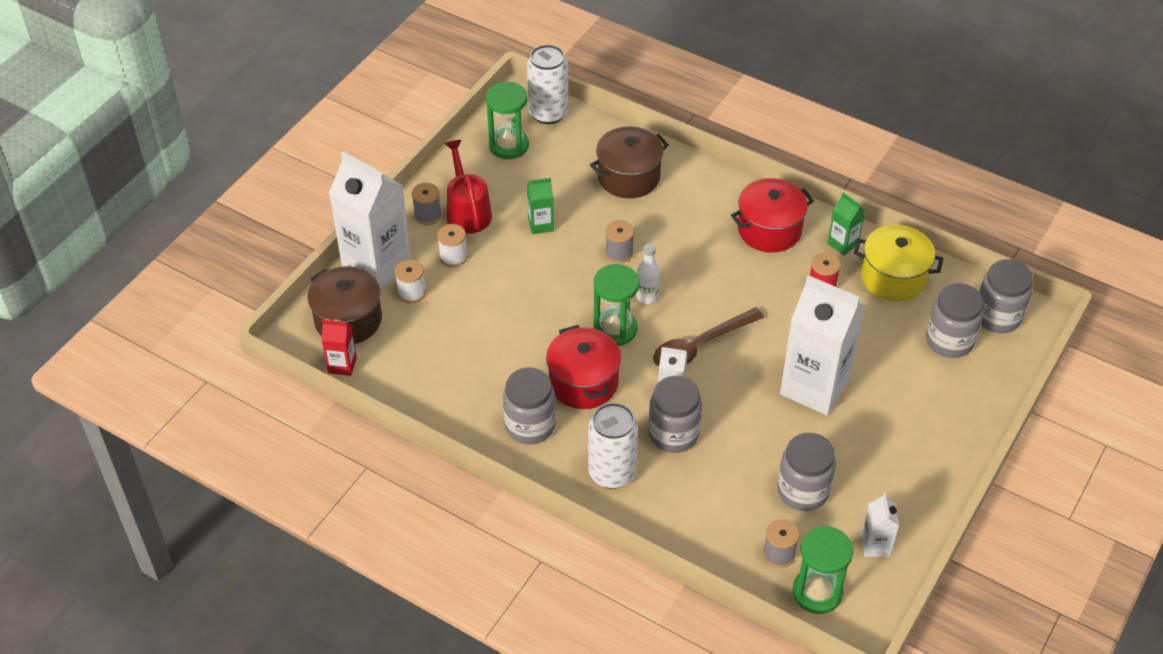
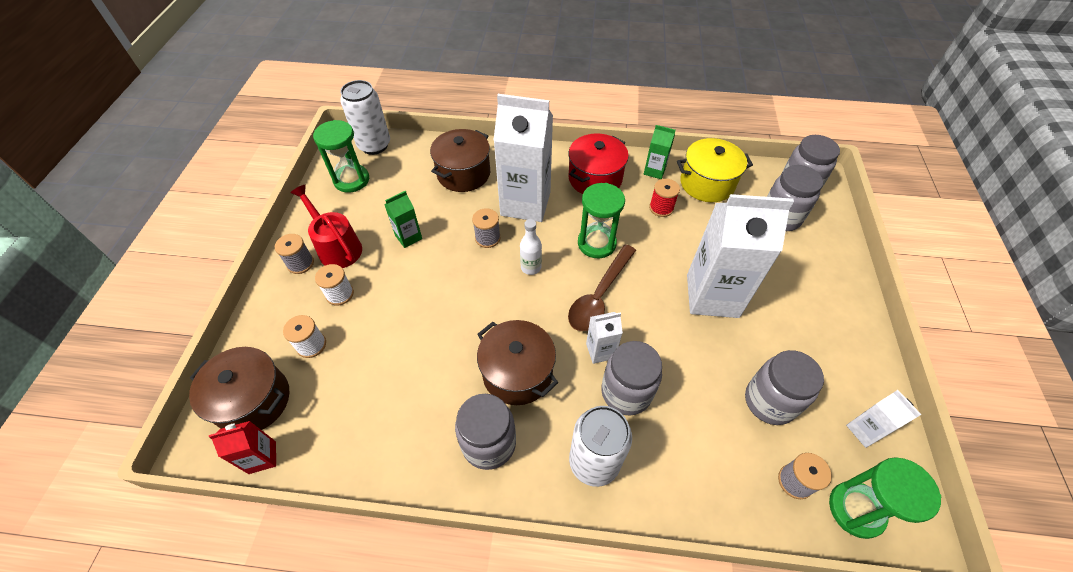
camera: 25 degrees left, 5 degrees up
(377, 265) = (266, 330): white carton -> white carton (525, 203)
(583, 382) = (517, 373): red pot -> brown pot
(615, 329) = (519, 308): green hourglass -> green hourglass (596, 243)

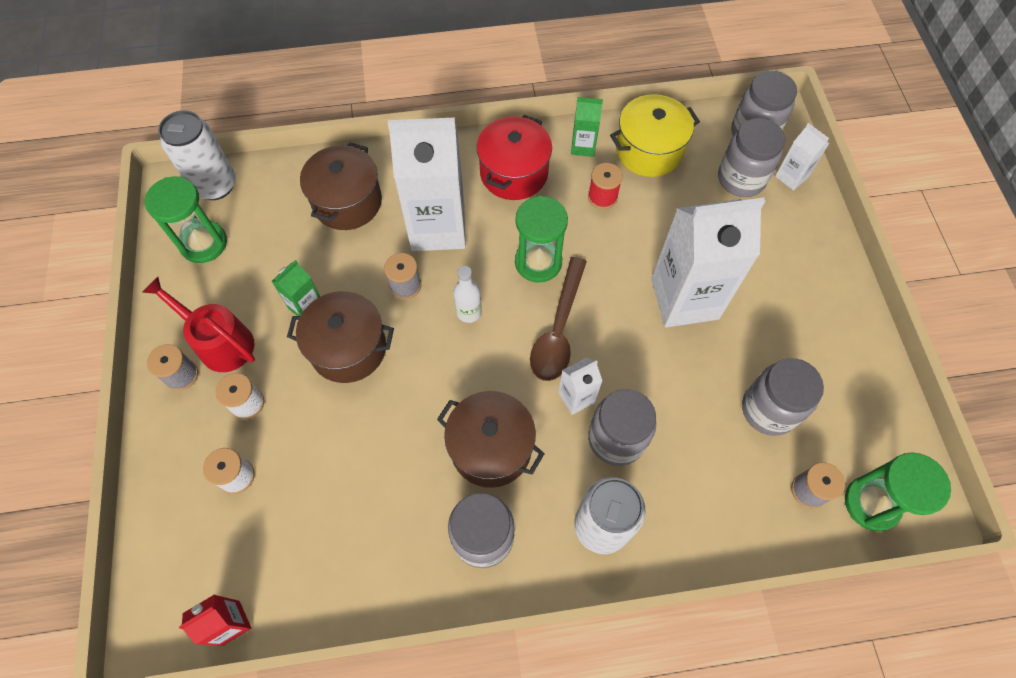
camera: 15 degrees left, 10 degrees up
(253, 401) = (193, 561): brown pot -> brown pot (348, 348)
(864, 430) = (868, 417): white carton -> white carton (791, 177)

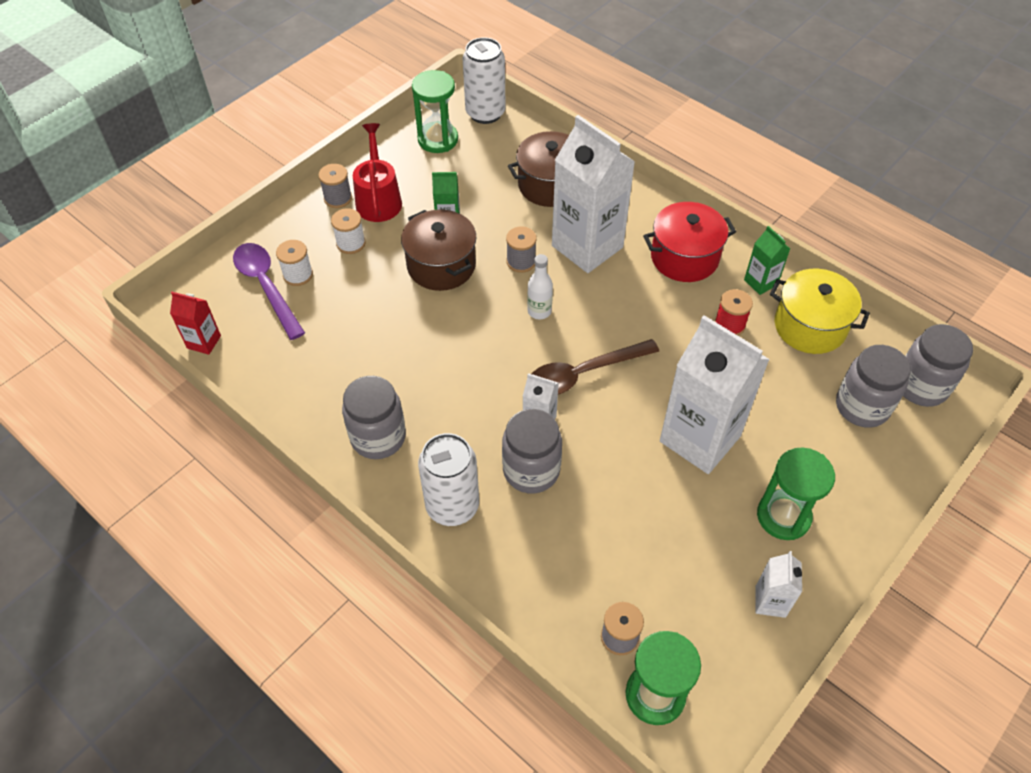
camera: 50 degrees right, 10 degrees down
(222, 515) = (266, 287): none -> purple spoon
(491, 448) = (448, 396): brown pot -> none
(538, 262) = (625, 323): green hourglass -> green hourglass (783, 516)
(768, 409) = (663, 562): grey jar -> none
(791, 177) = (910, 442): white carton -> white carton (770, 601)

